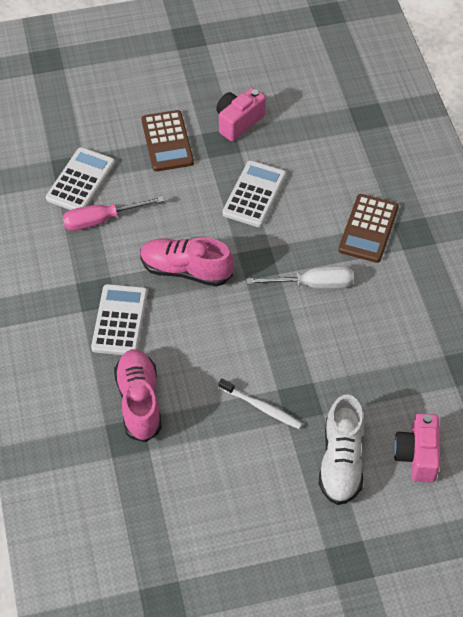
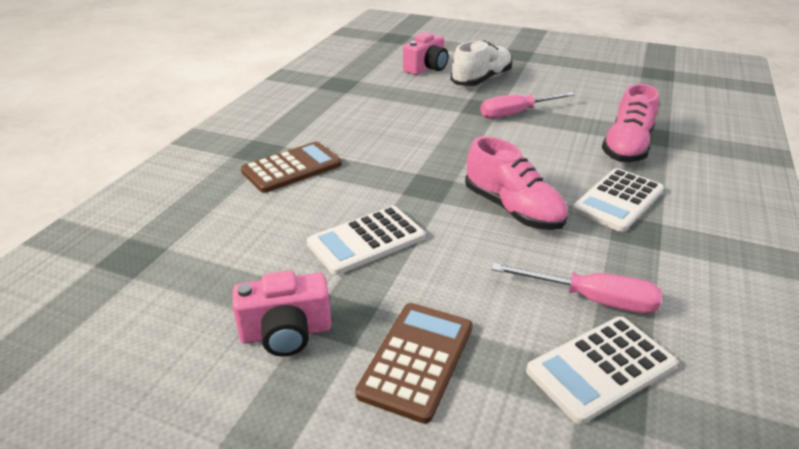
camera: 145 degrees left, 20 degrees down
(262, 407) = (516, 113): white toothbrush -> pink screwdriver
(312, 284) = (394, 155): white screwdriver -> none

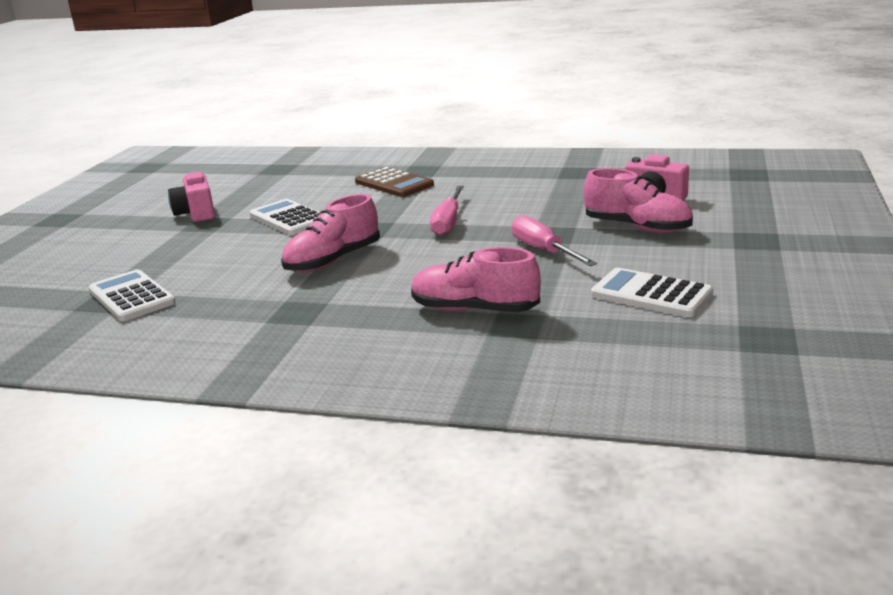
camera: 85 degrees right, 10 degrees down
(417, 360) = (161, 246): brown calculator -> none
(481, 80) = (637, 227): white shoe -> pink shoe
(591, 299) = (203, 293): pink screwdriver -> pink screwdriver (448, 222)
(618, 200) = (351, 304): white calculator -> white calculator (651, 294)

